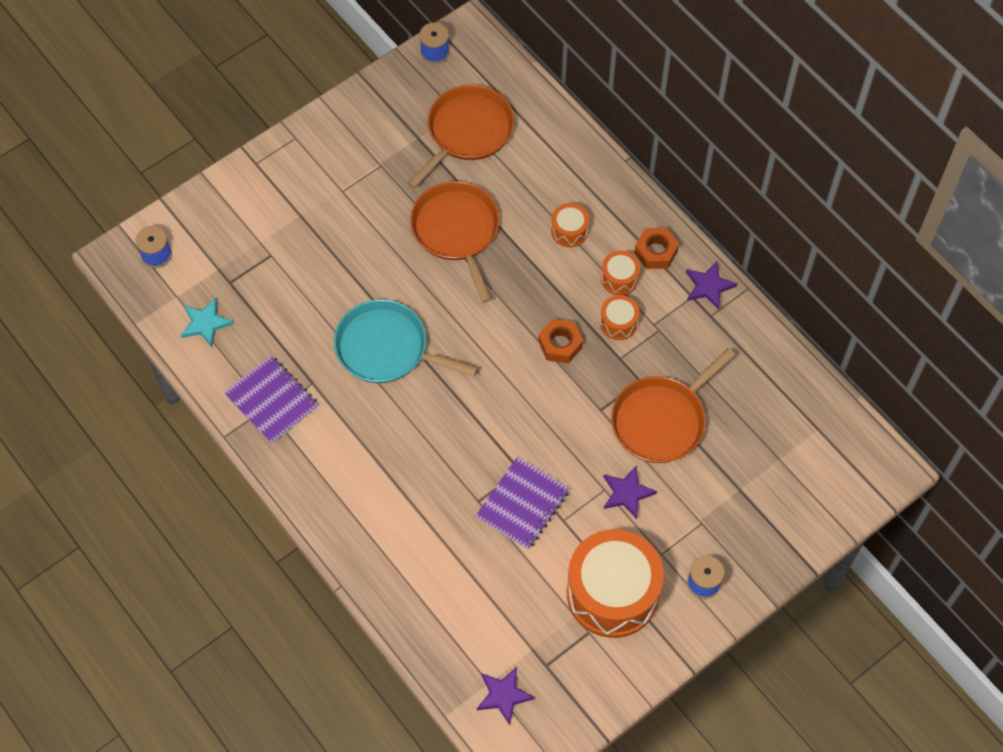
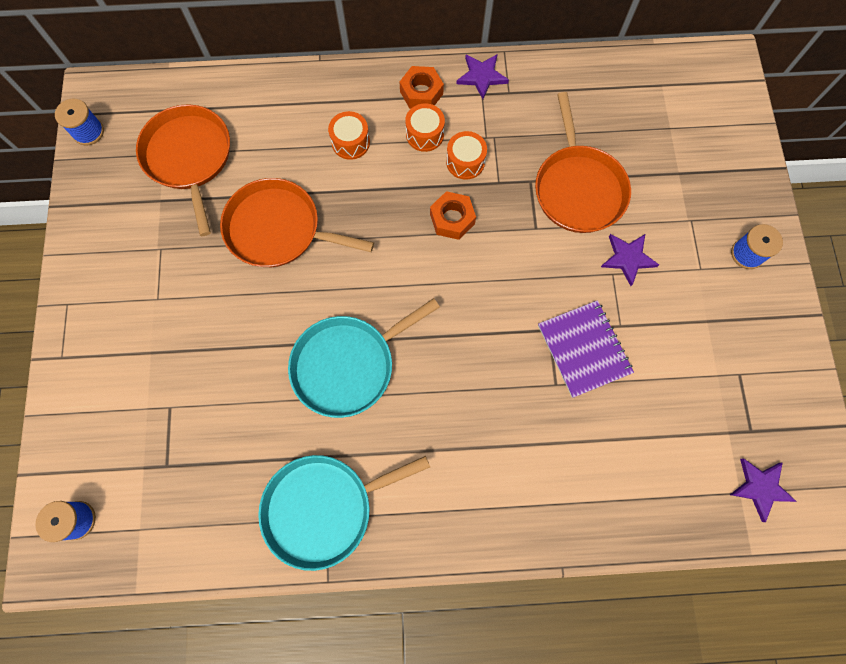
camera: 55 degrees left, 10 degrees up
(205, 323) = (192, 519): turquoise star -> none
(272, 401) = (323, 508): purple notebook -> turquoise pan
(612, 593) = (714, 331): orange drum -> none

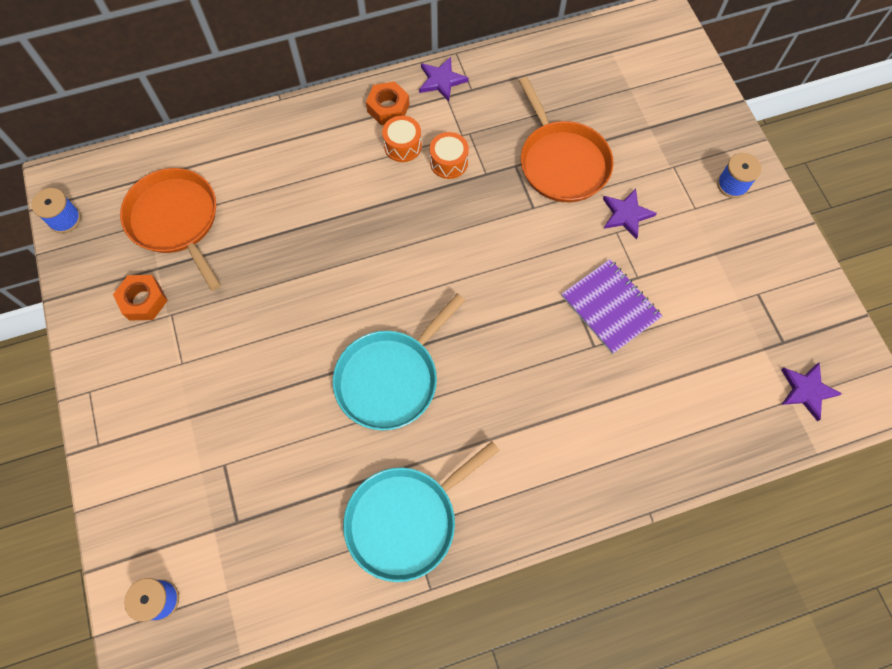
camera: 15 degrees left, 5 degrees down
(278, 229) = (285, 267): orange pan -> none
(350, 142) = (333, 169): orange drum -> none
(452, 219) = (451, 218): orange nut -> orange nut (143, 301)

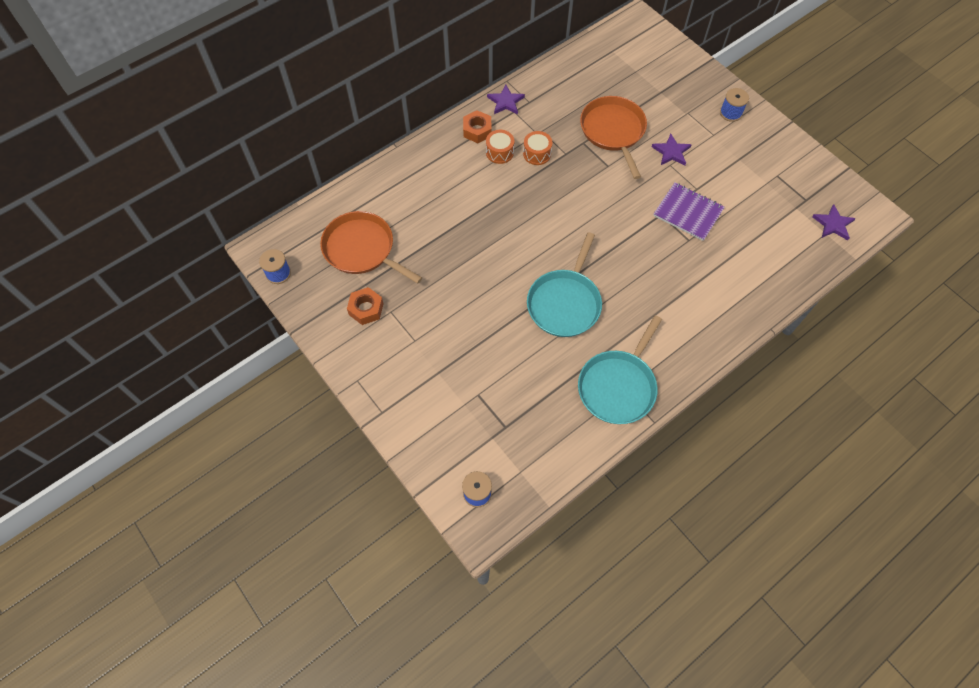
camera: 20 degrees left, 5 degrees down
(562, 162) = (613, 131): orange pan -> orange pan turned 150 degrees counterclockwise

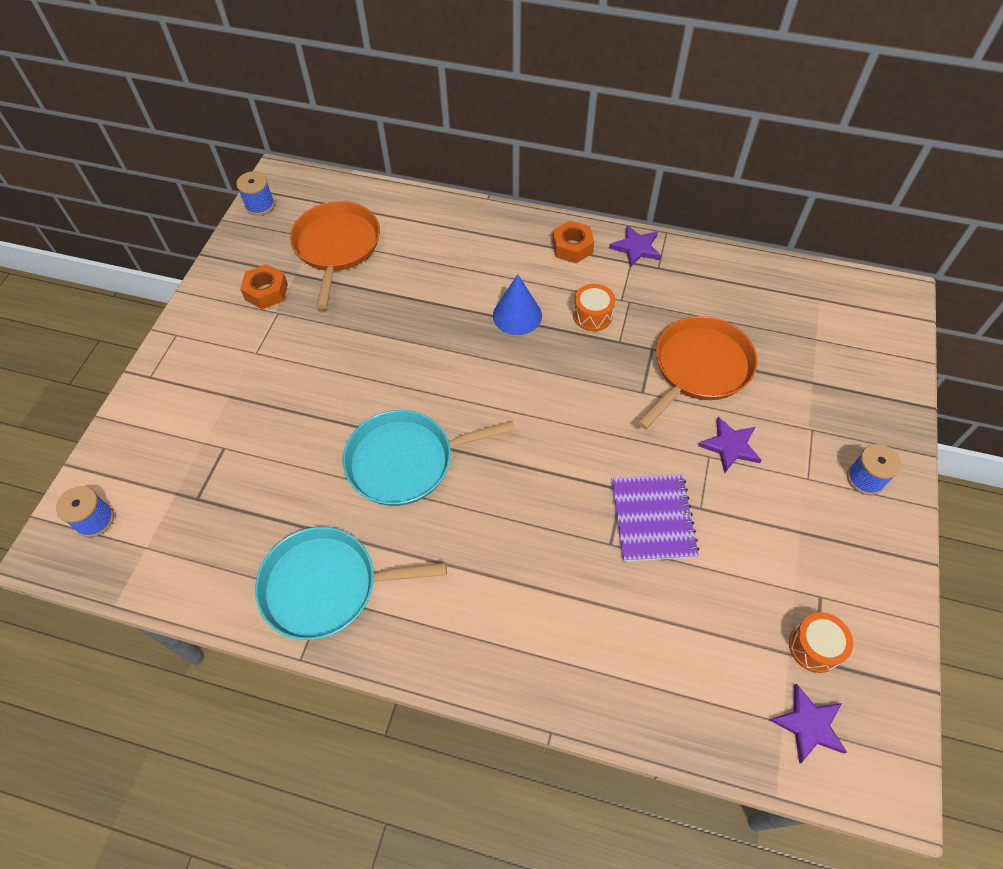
camera: 55 degrees right, 5 degrees down
(499, 152) = (562, 282): orange drum -> orange drum (814, 647)
(505, 188) = (517, 315): none -> blue cone

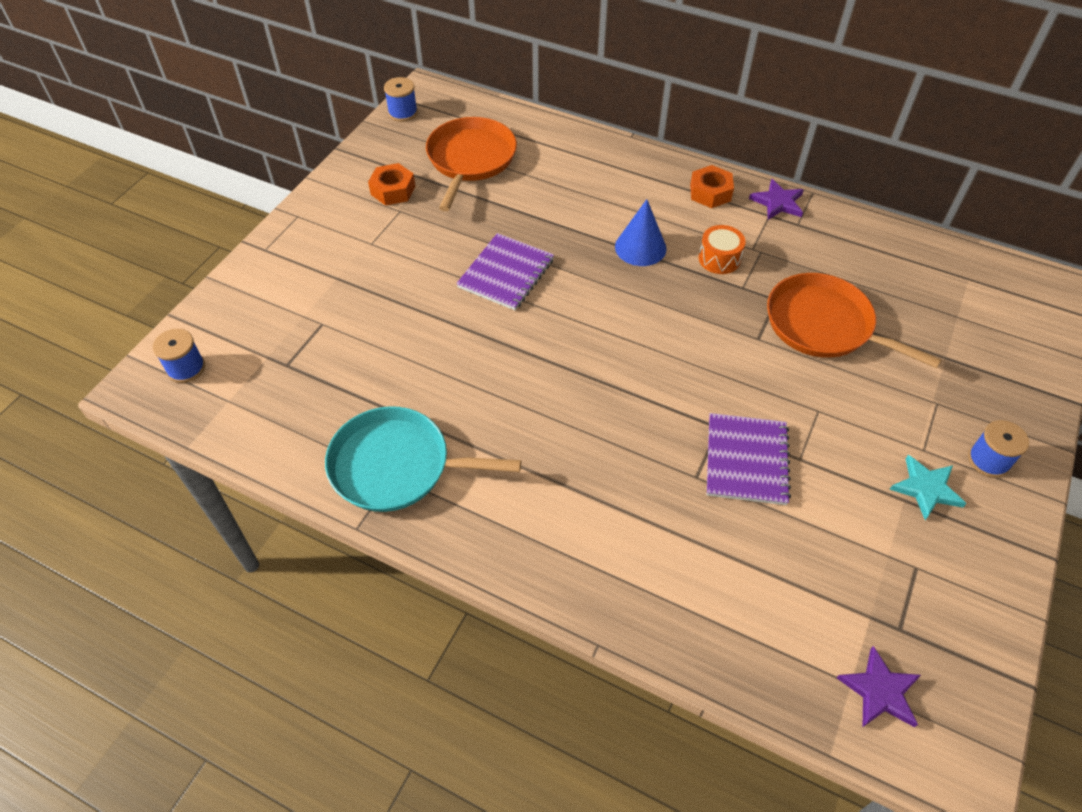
camera: 10 degrees right, 5 degrees down
(394, 364) = (506, 273): none -> purple notebook
(406, 461) = (500, 364): turquoise pan -> none
(699, 368) = (824, 325): orange pan -> orange pan turned 105 degrees counterclockwise
(730, 446) = (843, 405): purple star -> none
(814, 647) = (901, 615): orange drum -> none
(816, 517) = (926, 488): none -> turquoise star

